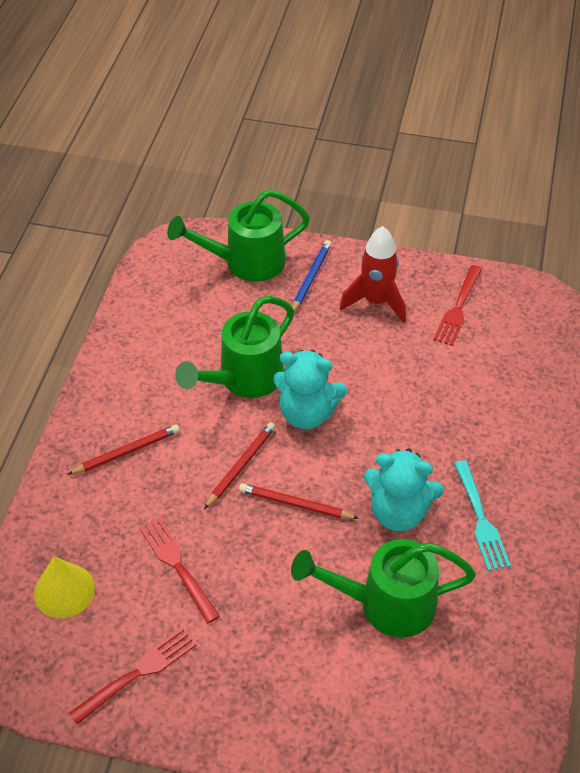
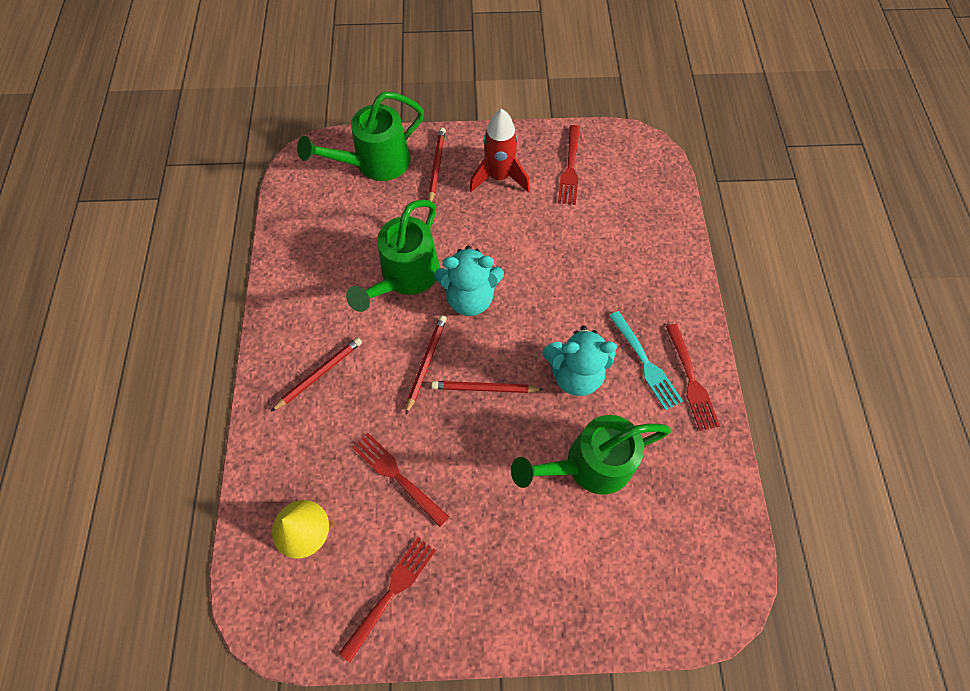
camera: 15 degrees left, 15 degrees up
(311, 278) = (436, 166): blue pencil -> red pencil
(527, 547) = (690, 379): none -> red fork

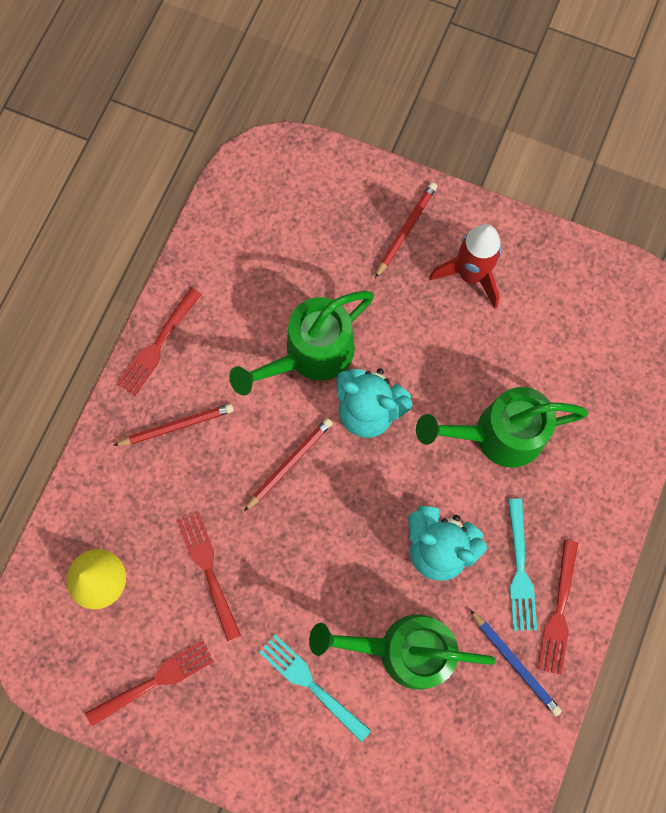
camera: 25 degrees right, 10 degrees up
(375, 163) = (338, 196): green watering can -> green watering can (498, 435)
(485, 388) = (337, 519): red pencil -> none
(528, 529) = (312, 685): none -> turquoise fork
(570, 167) = (559, 297): red fork -> red fork (158, 344)
(680, 434) = (515, 663): none -> blue pencil

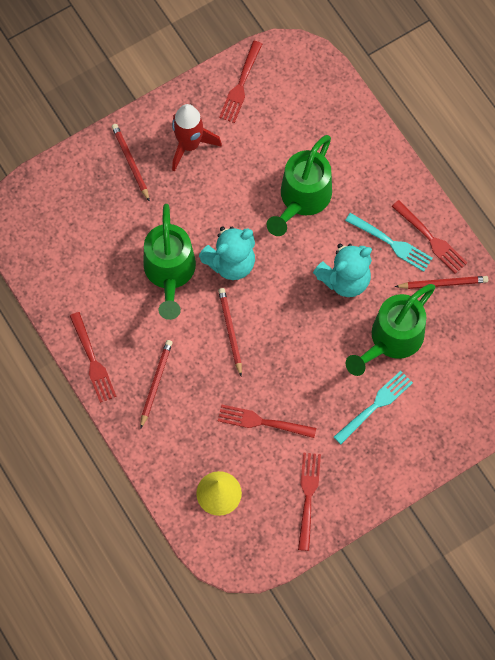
camera: 55 degrees left, 5 degrees down
(312, 685) = (375, 406): turquoise fork -> turquoise fork turned 150 degrees clockwise
(515, 663) = (443, 283): blue pencil -> red pencil
(581, 279) = (241, 84): none -> red fork

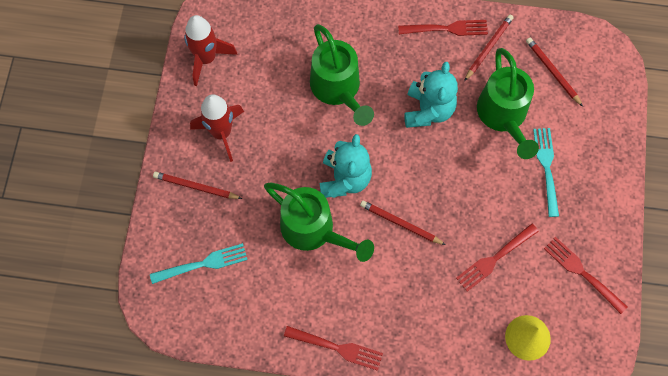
camera: 50 degrees left, 0 degrees up
(156, 383) = (397, 313): red pencil -> red pencil (553, 72)
(241, 84) = (206, 59): red fork -> red rocket
(391, 243) = (426, 57): turquoise fork -> turquoise fork (202, 264)

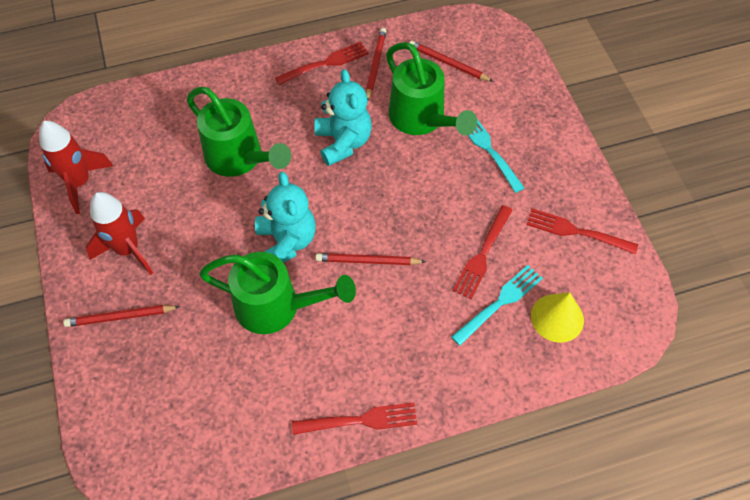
camera: 25 degrees left, 10 degrees down
(202, 264) = (162, 397): turquoise fork -> turquoise fork (499, 303)

